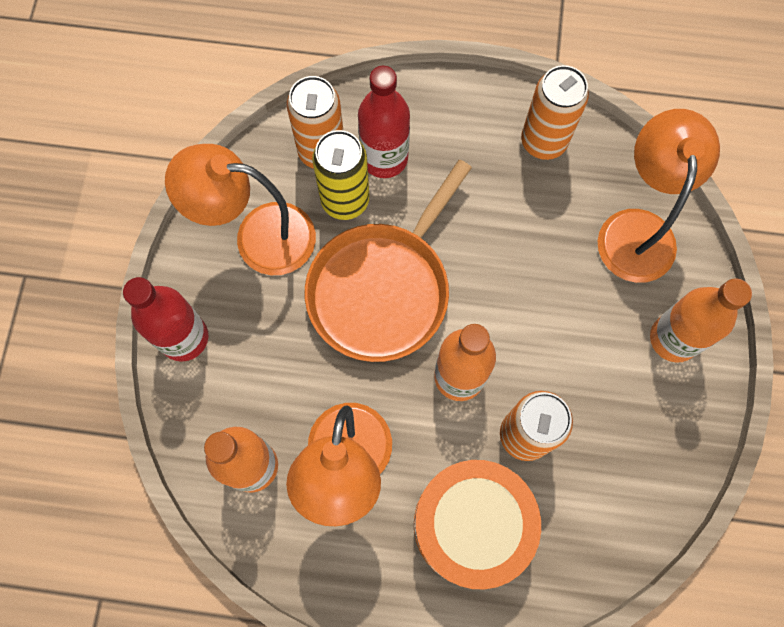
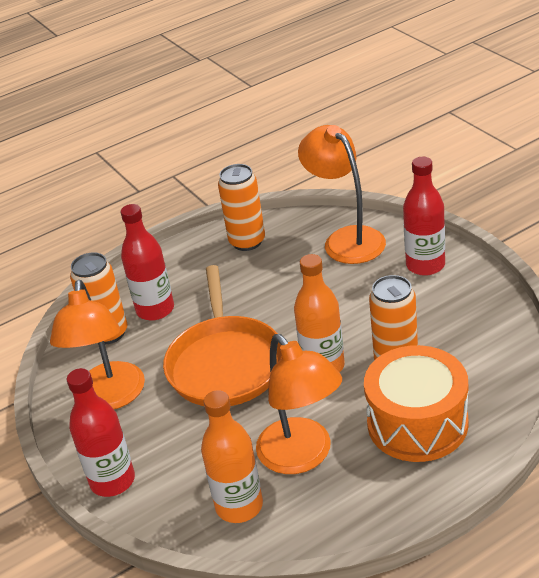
camera: 35 degrees left, 35 degrees down
(258, 237) = (110, 398): orange lamp -> orange lamp turned 60 degrees counterclockwise
(345, 200) = (151, 343): yellow can -> none
(673, 339) = (425, 265): orange bottle -> red bottle

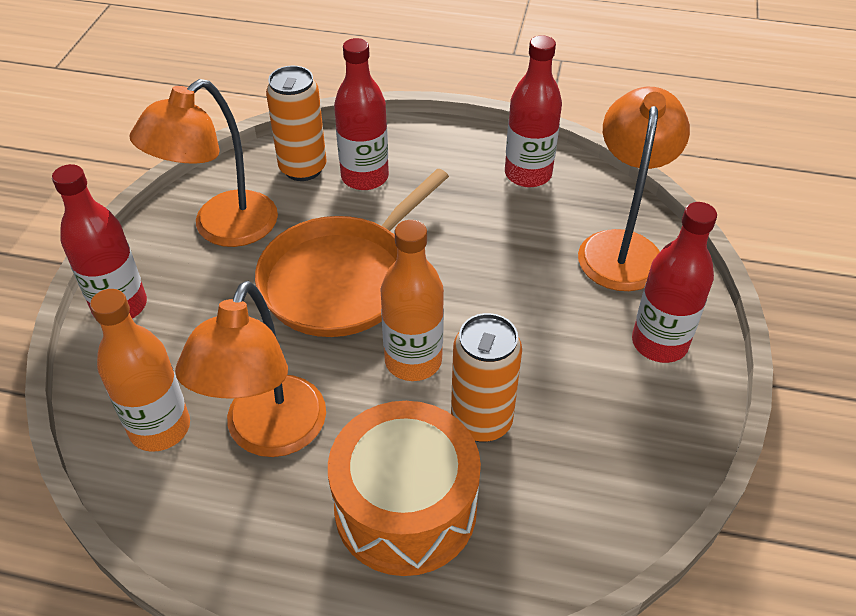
camera: 40 degrees right, 10 degrees up
(247, 242) = (528, 174): orange can -> red bottle

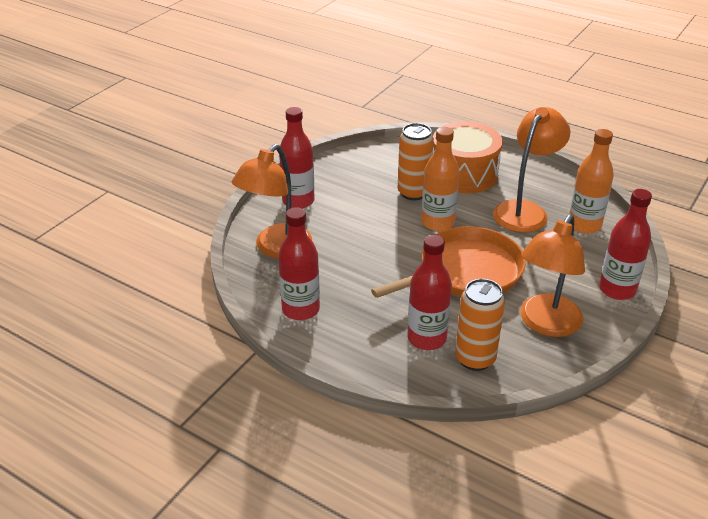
camera: 160 degrees left, 10 degrees down
(222, 229) = (546, 324): orange lamp -> orange lamp turned 150 degrees clockwise

